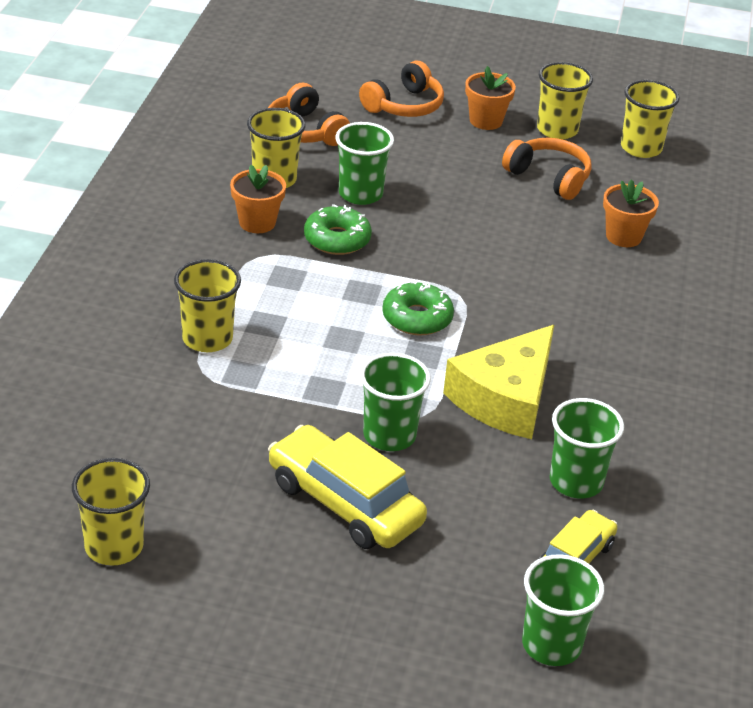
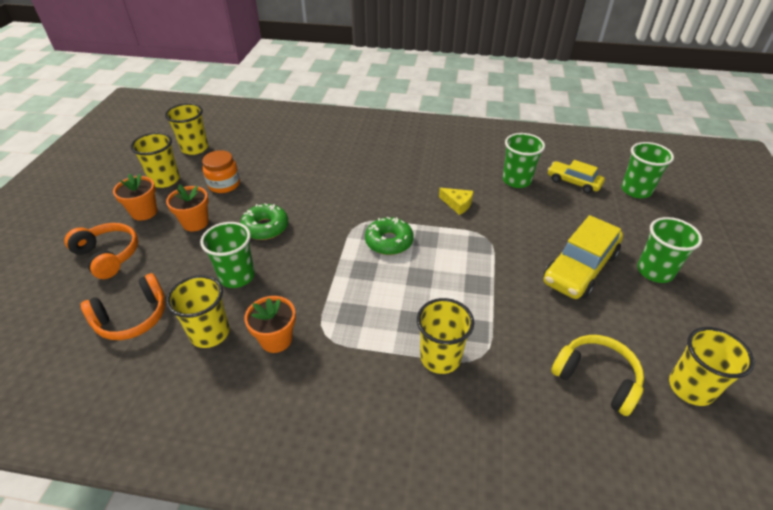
camera: 90 degrees left, 5 degrees up
(148, 462) = (596, 378): none -> yellow headphones
(337, 239) = (299, 287): green donut -> green donut (265, 227)
(389, 435) = (510, 250): green cup -> green cup (654, 271)
(505, 398) = (457, 204): yellow cheese -> yellow cheese, size x0.45
(549, 177) = (224, 184): orange headphones -> orange jar
(623, 236) = (292, 158): orange flower pot -> orange flower pot (195, 223)

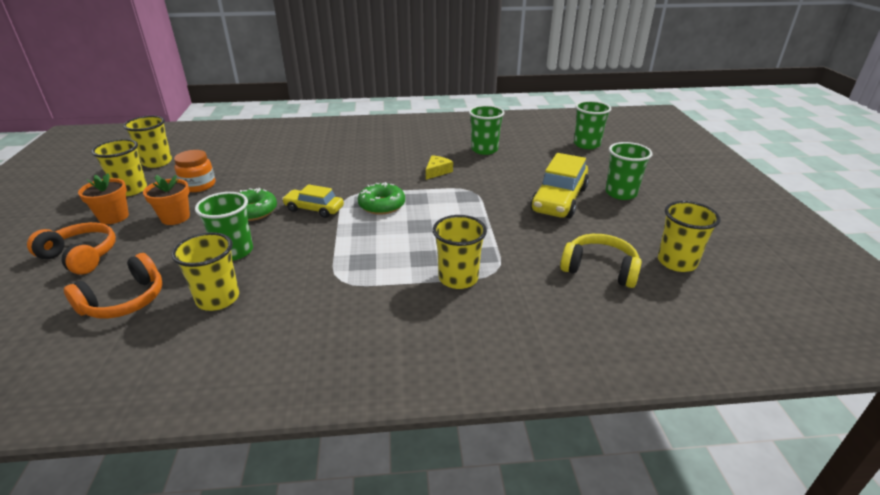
camera: 15 degrees left, 10 degrees down
(276, 339) = (291, 292): orange flower pot -> none
(457, 204) = (437, 171): yellow cheese -> yellow cheese turned 75 degrees counterclockwise
(573, 182) = (533, 145): yellow car -> yellow car (314, 209)

